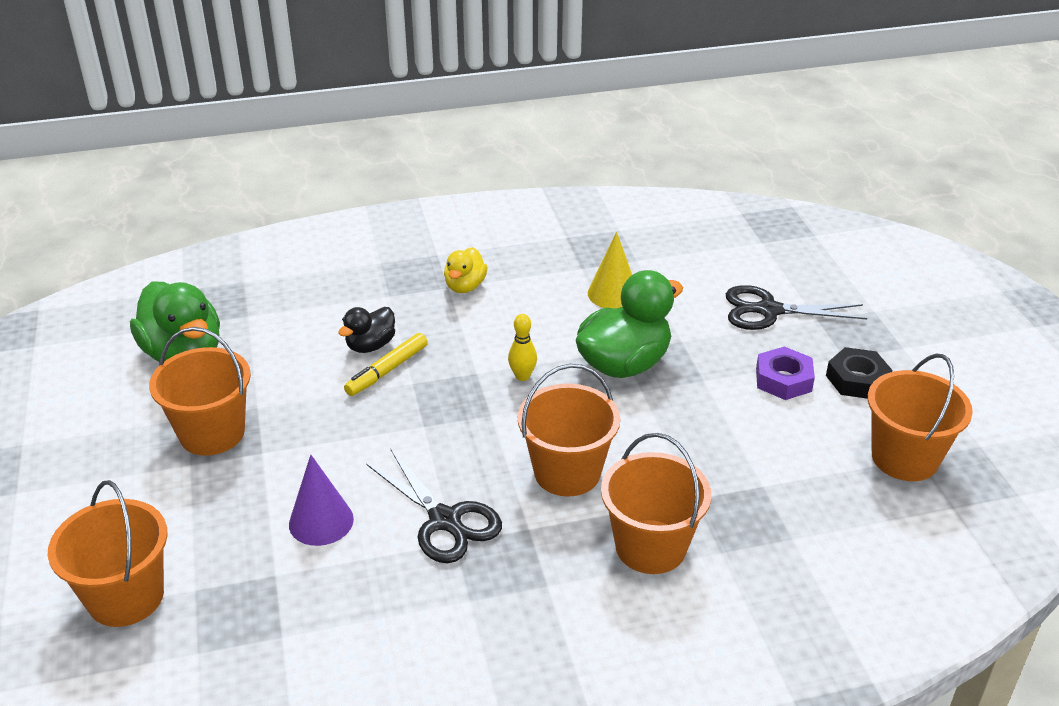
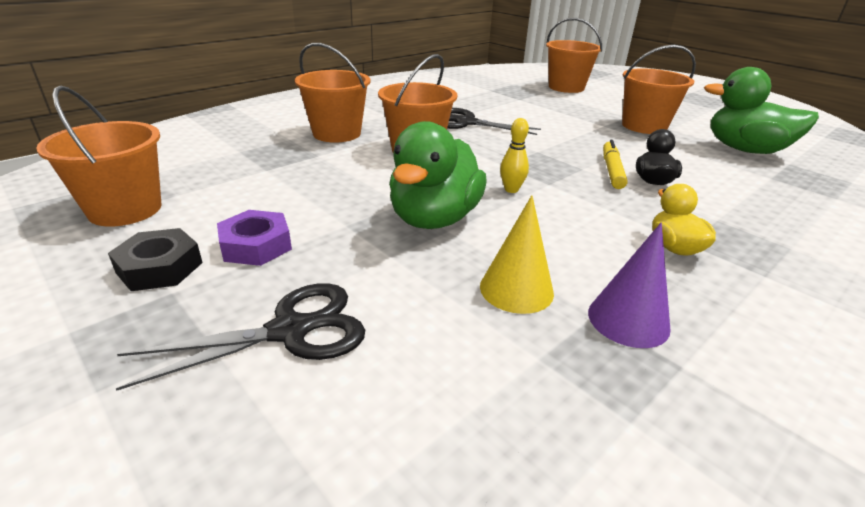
camera: 150 degrees right, 5 degrees down
(321, 521) = (528, 113): purple cone -> purple cone (628, 320)

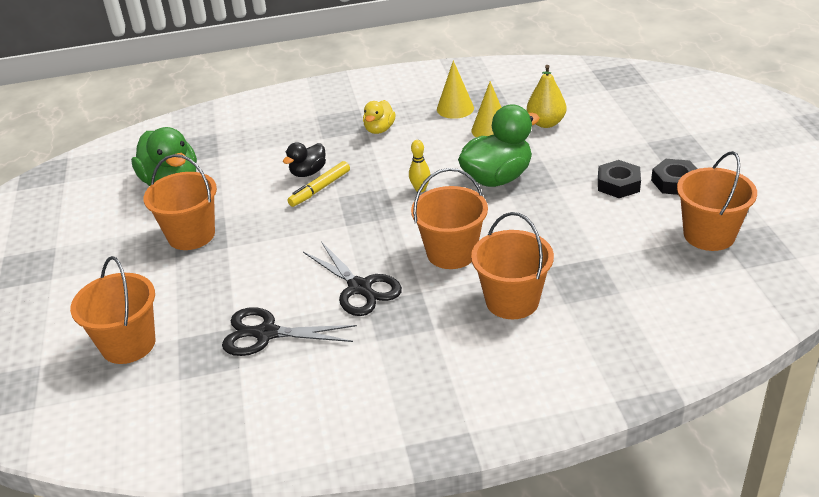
camera: 145 degrees left, 5 degrees up
(256, 245) = (618, 184): purple nut -> black nut
(289, 331) = (609, 137): black scissors -> black scissors (266, 334)
(432, 331) = (546, 123): none -> yellow pear
(628, 320) = (455, 108): purple cone -> yellow cone

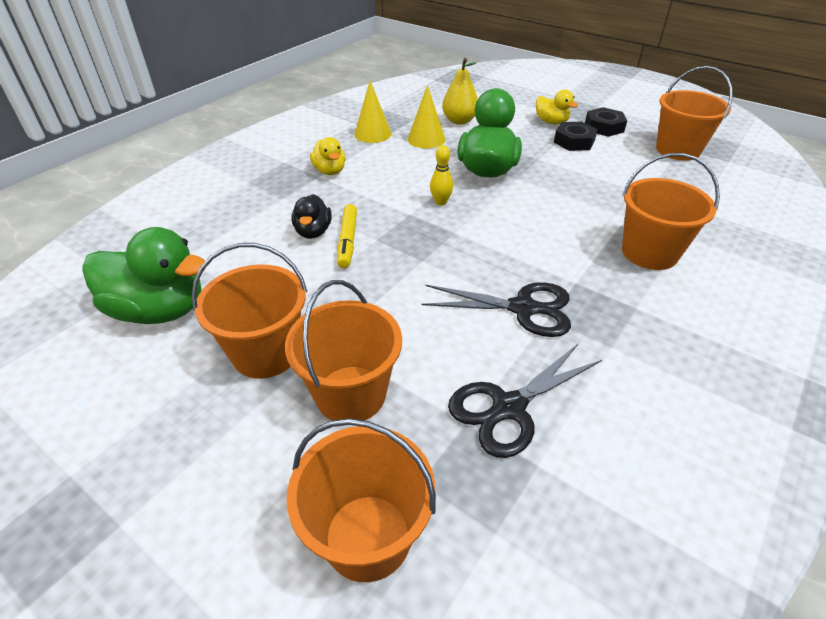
camera: 45 degrees left, 5 degrees up
(451, 253) = (547, 239): orange bucket -> orange bucket (351, 394)
(630, 157) = (551, 122): none -> yellow duck

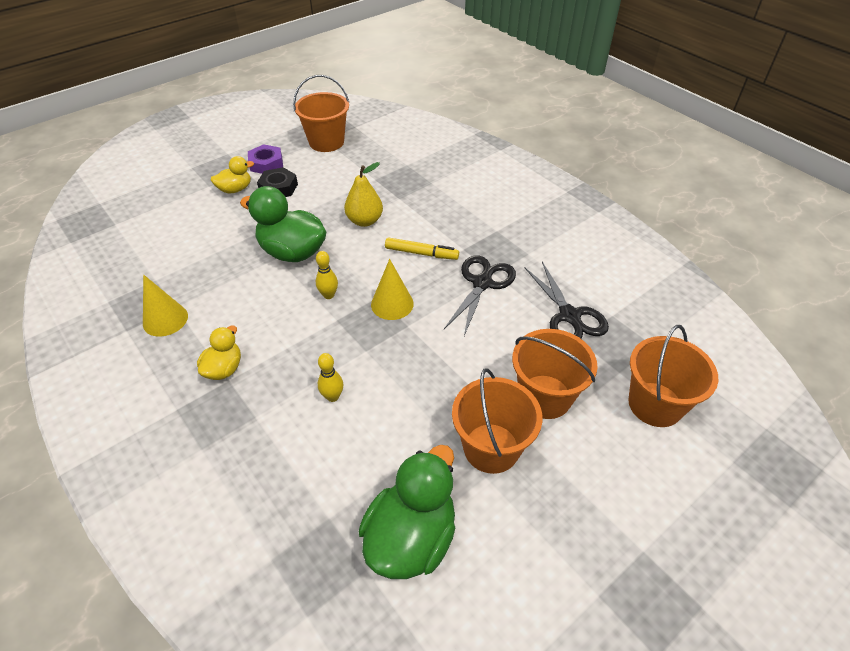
camera: 75 degrees left, 5 degrees up
(313, 232) = (332, 396): black duck -> yellow bowling pin
(330, 171) = (224, 369): yellow duck -> yellow duck turned 60 degrees counterclockwise
(347, 241) = (359, 372): yellow marker -> yellow marker (421, 253)
(426, 139) = (207, 279): yellow cone -> yellow cone (392, 304)
(459, 121) = (187, 247): yellow pear -> yellow pear (364, 221)
(604, 127) = (266, 164): black nut -> purple nut
(649, 253) = (444, 204): orange bucket -> none

